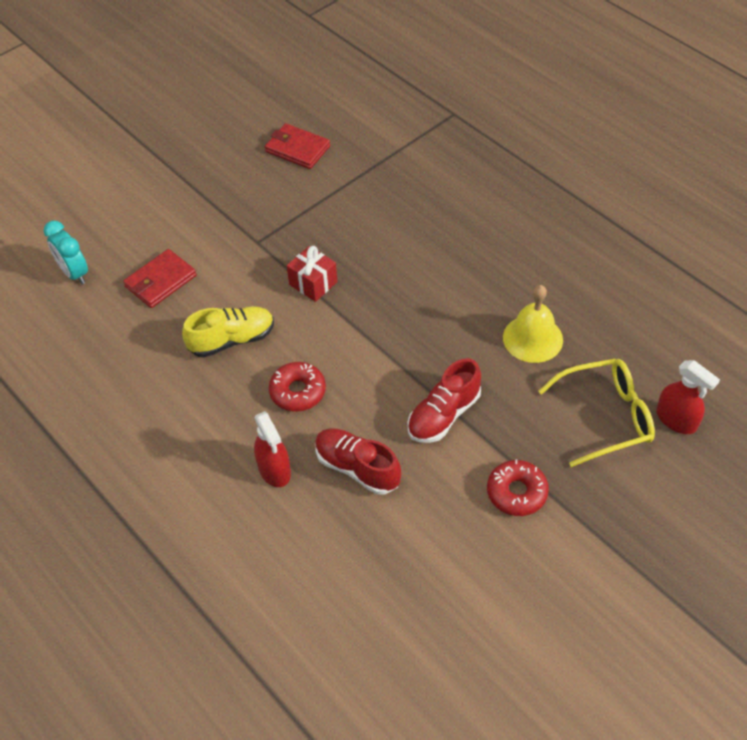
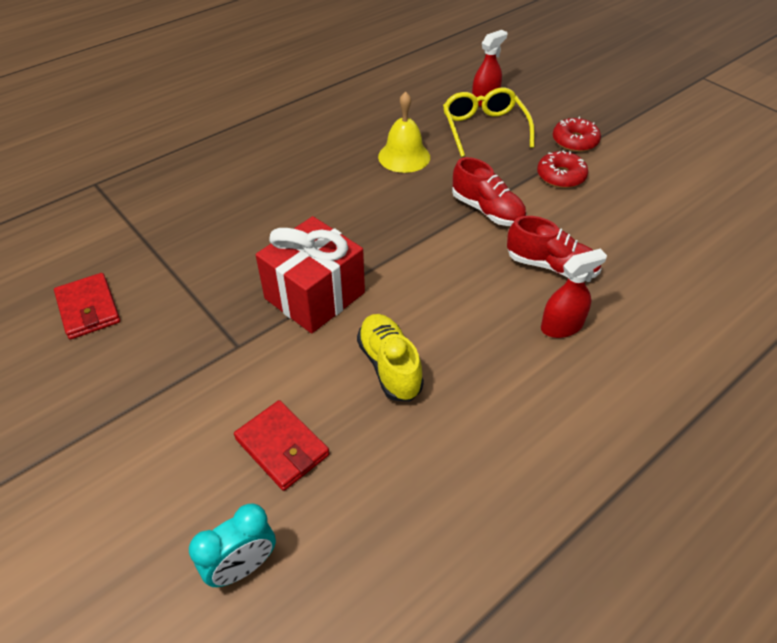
camera: 90 degrees left, 5 degrees down
(298, 149) = (88, 309): red wallet -> red wallet turned 60 degrees counterclockwise
(298, 392) = (463, 308): red donut -> red donut (575, 141)
(313, 283) = (314, 295): red gift -> red gift, size x1.85
(357, 468) = (551, 266): red shoe -> red shoe turned 105 degrees counterclockwise

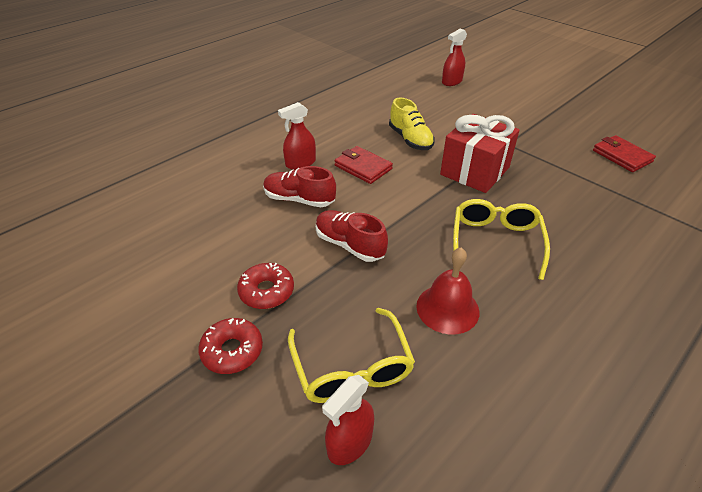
camera: 175 degrees right, 5 degrees down
(243, 567) = (452, 82): turquoise clock -> red spray bottle
(282, 447) = (455, 109): red wallet -> red wallet (363, 167)
(336, 205) = (495, 241): none -> yellow glasses
(404, 156) = (447, 308): yellow bell -> red bell

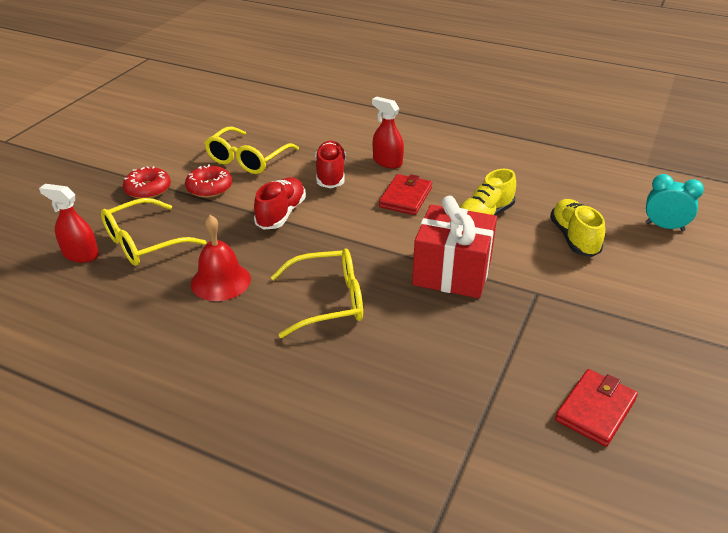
camera: 70 degrees right, 5 degrees down
(228, 251) = (247, 160): none -> yellow glasses
(451, 113) = (574, 238): none -> yellow shoe
(452, 82) = (664, 227): red spray bottle -> turquoise clock

